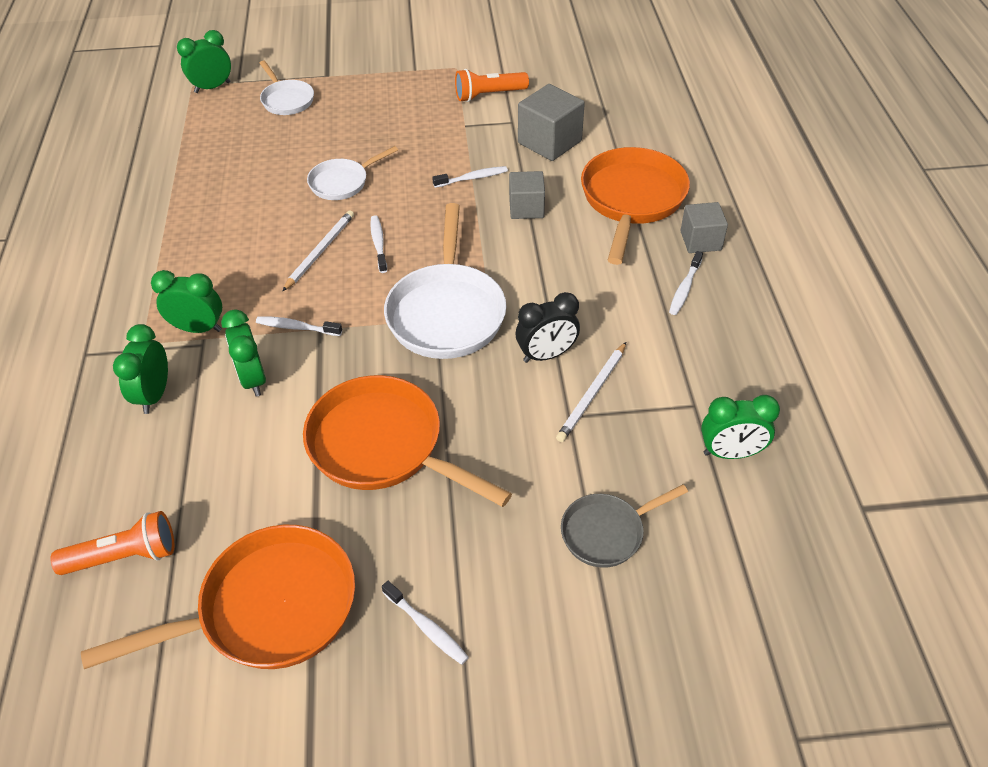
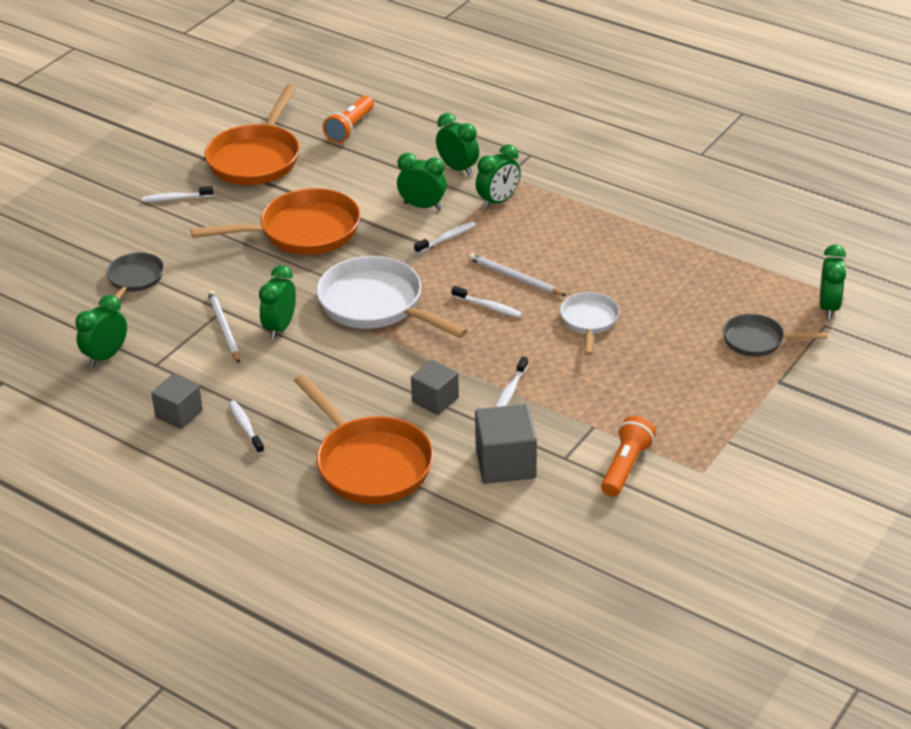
camera: 130 degrees right, 10 degrees down
(286, 100) = (758, 340): white pan -> grey pan
(320, 251) = (514, 277): white pencil -> white pencil turned 150 degrees clockwise
(546, 355) = (280, 327): black clock -> green clock
(700, 241) = (277, 470): grey cube -> grey cube (179, 414)

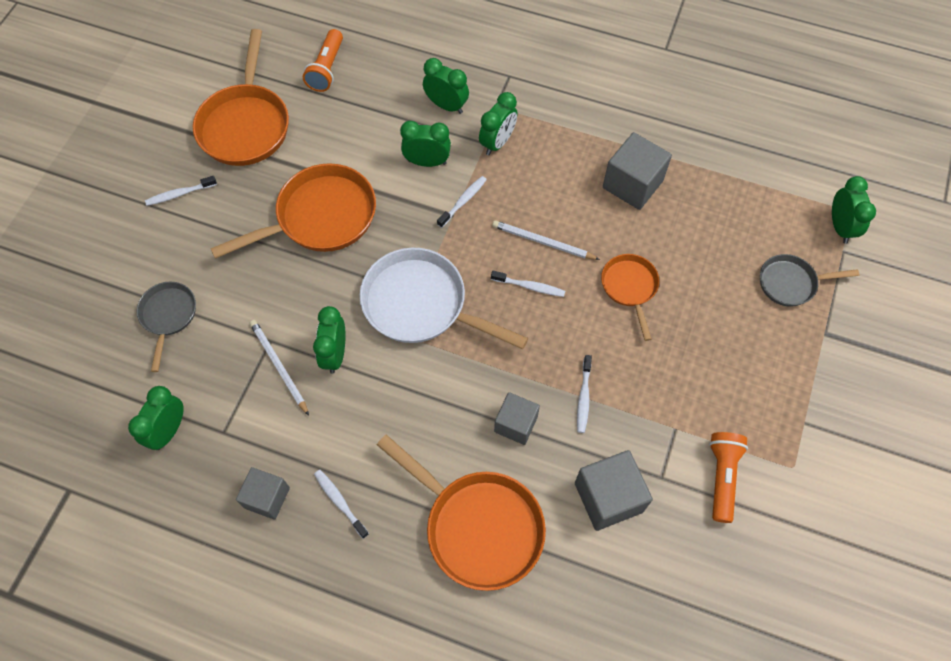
camera: 15 degrees left, 25 degrees up
(589, 321) = (630, 288): white pan -> orange pan
(623, 248) = (632, 184): none -> grey cube

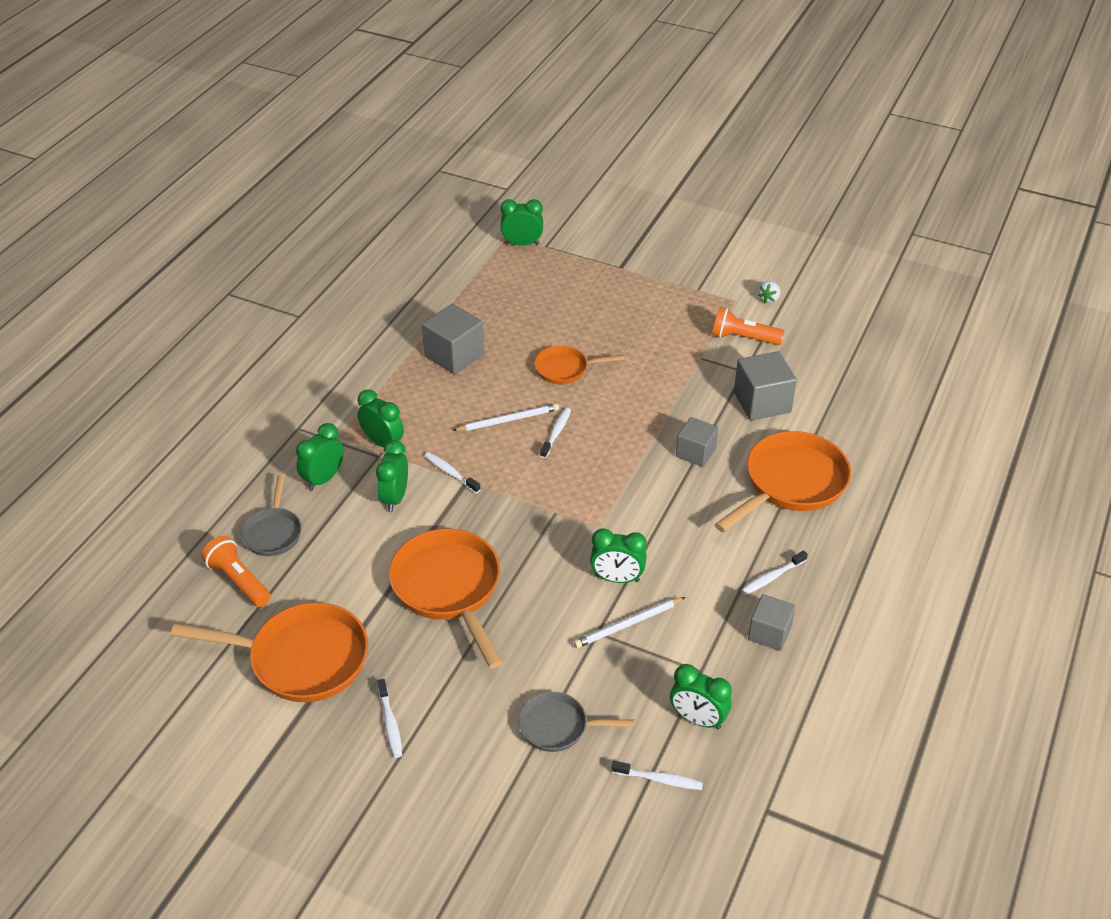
camera: 85 degrees left, 20 degrees down
(326, 69) = (238, 580): orange flashlight -> orange flashlight turned 150 degrees counterclockwise
(421, 305) = (567, 510): white pan -> none
(542, 242) = (508, 420): white pencil -> white pencil turned 135 degrees counterclockwise
(583, 397) = (671, 408): white toothbrush -> white toothbrush (659, 779)
(791, 283) = (572, 278): grey pan -> grey pan (273, 532)
(807, 510) = (769, 299): none -> white strawberry

